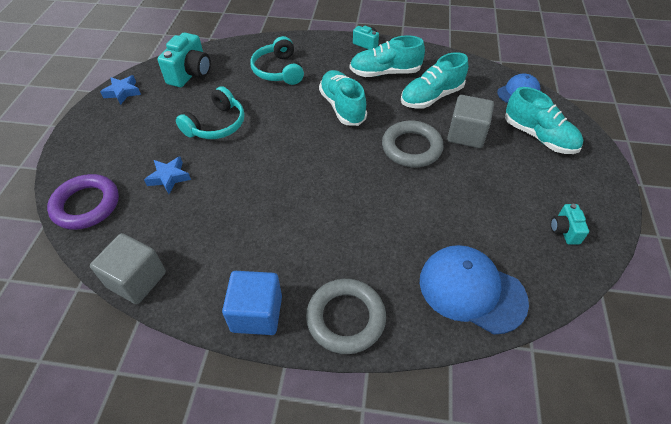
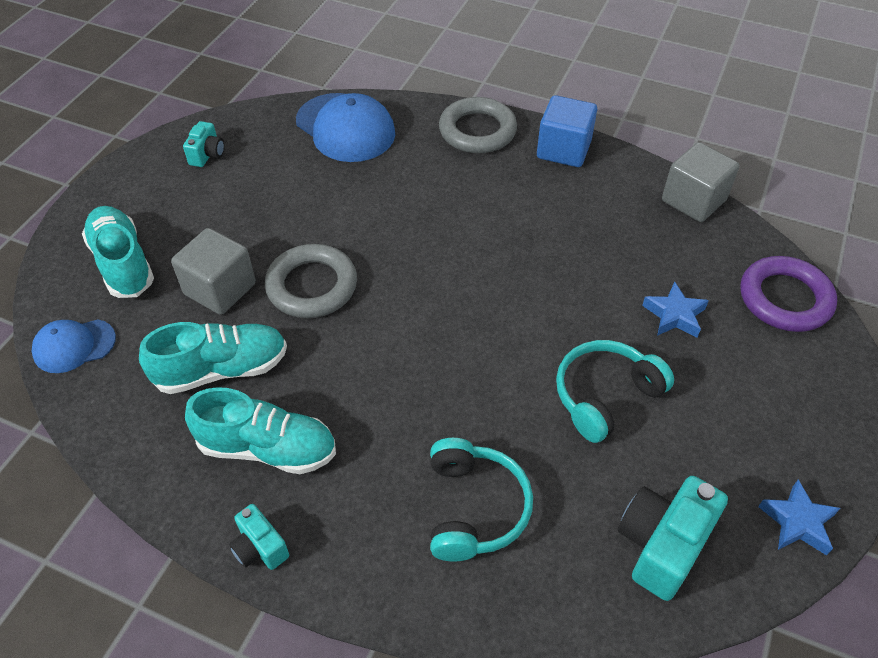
camera: 165 degrees left, 0 degrees up
(342, 107) = (382, 384): turquoise shoe -> none

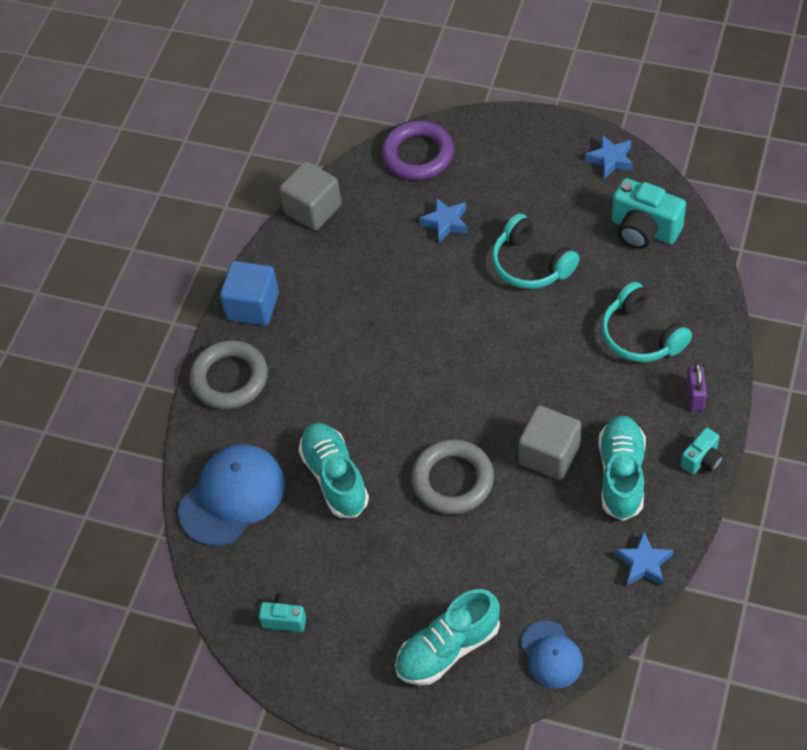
camera: 90 degrees left, 5 degrees up
(141, 451) = (643, 563): none -> blue star
(220, 289) = (467, 554): grey cube -> grey cube (549, 454)
(222, 369) = (554, 527): turquoise shoe -> turquoise shoe (335, 477)
(361, 558) = (694, 396): none -> purple padlock
(474, 508) = (641, 335): turquoise headphones -> turquoise headphones turned 120 degrees counterclockwise

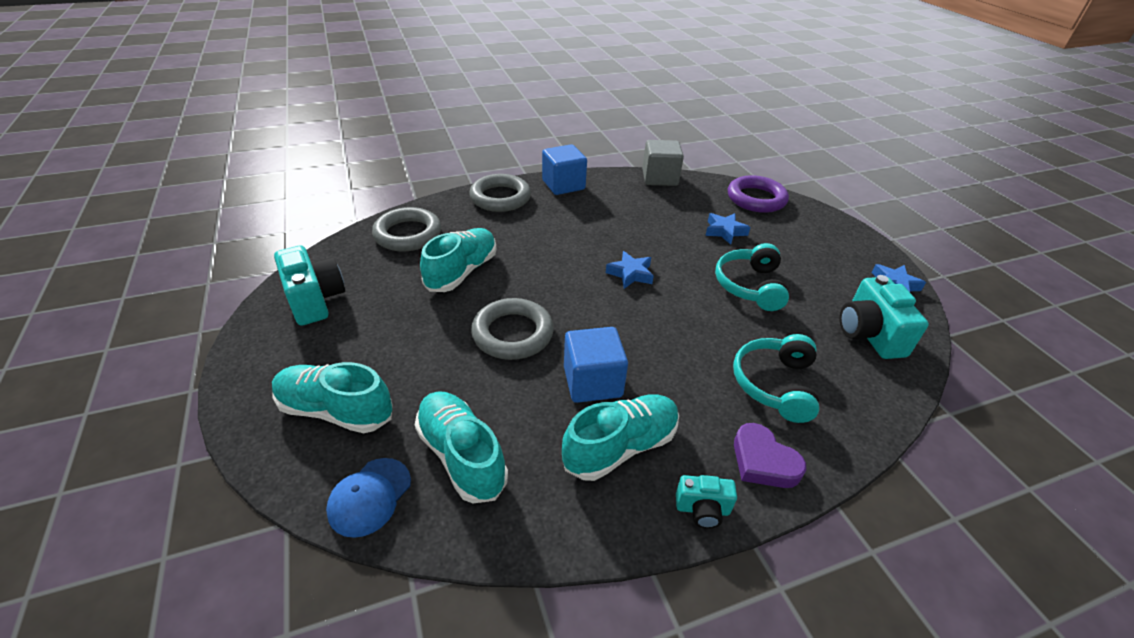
camera: 45 degrees right, 15 degrees down
(232, 496) = (408, 234): blue cap -> grey ring
(285, 618) = (315, 300): turquoise camera -> turquoise camera, size x1.81
(549, 454) = (592, 382): grey cube -> blue cube
(556, 580) = (461, 455): none -> turquoise shoe
(643, 563) = (535, 523): blue star -> blue star (630, 274)
(694, 396) = (763, 461): purple padlock -> purple heart

